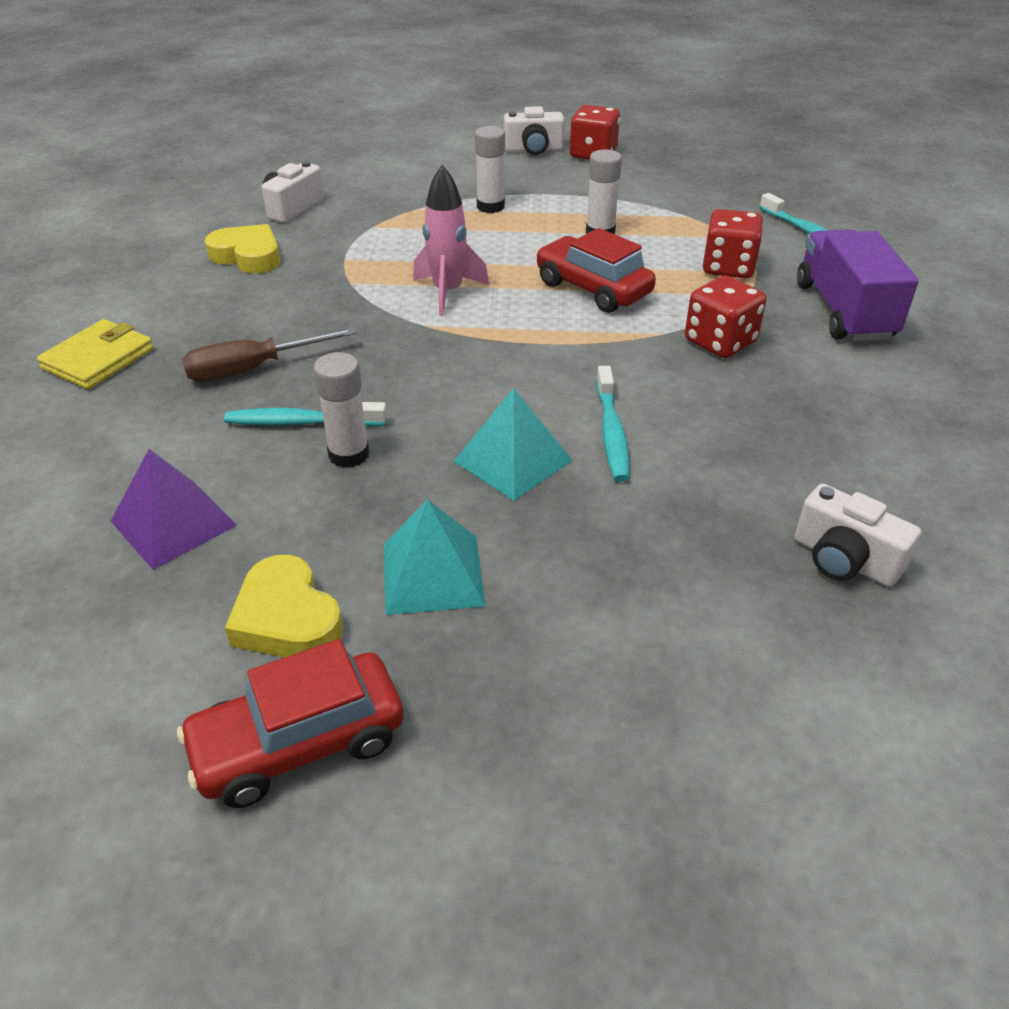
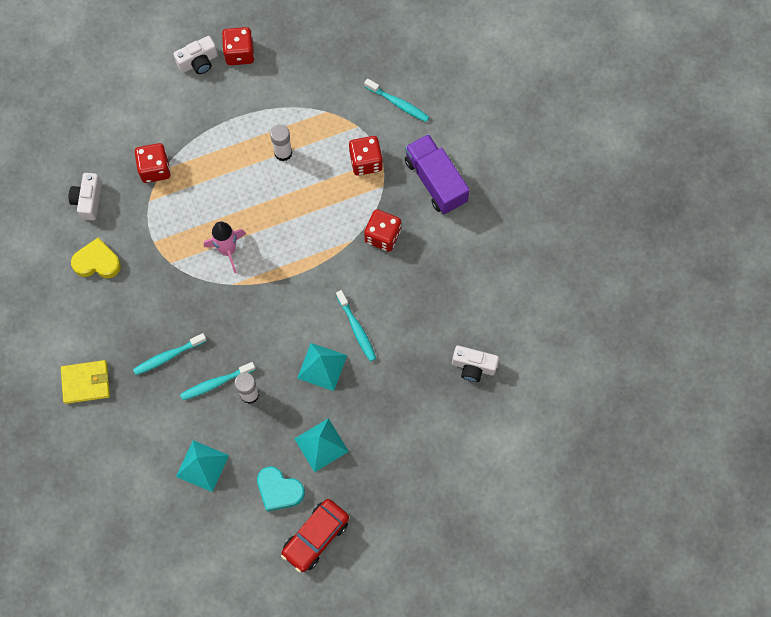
camera: 25 degrees left, 30 degrees up
(98, 359) = (86, 382): yellow wallet -> yellow wallet turned 75 degrees clockwise
(173, 523) = (202, 465): purple pyramid -> turquoise pyramid
(253, 369) = (168, 356): brown screwdriver -> turquoise toothbrush
(287, 618) = (279, 490): yellow heart -> turquoise heart
(405, 206) = (155, 169): none -> red dice
(490, 206) = (206, 149): white glue stick -> none
(593, 288) = (302, 214): red car -> none

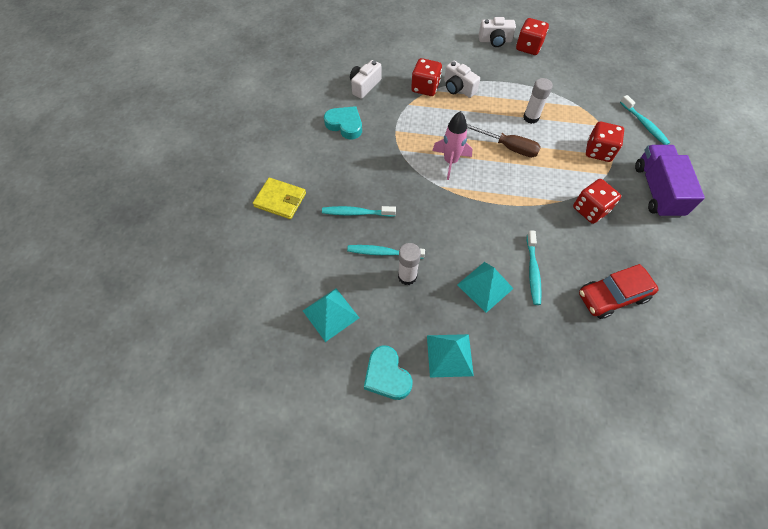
camera: 30 degrees right, 10 degrees down
(97, 262) = (345, 125): yellow heart -> turquoise heart
(277, 202) = (508, 147): none -> brown screwdriver
(315, 537) = (397, 443): red car -> red car (612, 296)
(473, 367) = (637, 362): white camera -> white camera (458, 88)

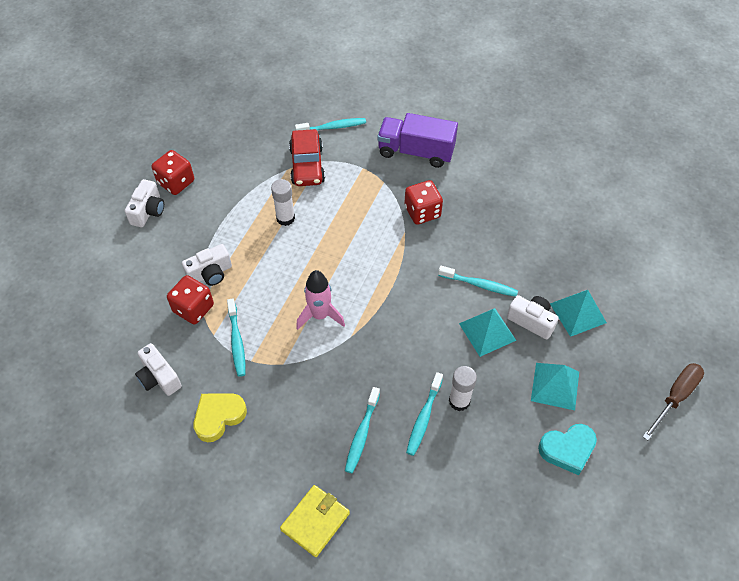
camera: 75 degrees left, 5 degrees down
(331, 314) = (488, 491): turquoise pyramid -> turquoise pyramid (578, 313)
(345, 125) = (218, 417): turquoise heart -> yellow heart
(407, 118) = (237, 342): none -> turquoise toothbrush
(508, 147) = (319, 253): brown screwdriver -> brown screwdriver (675, 397)
(512, 323) = (531, 321): none -> white camera
(598, 151) = (353, 177): red dice -> none
(612, 296) = (519, 232): red car -> red car (307, 165)

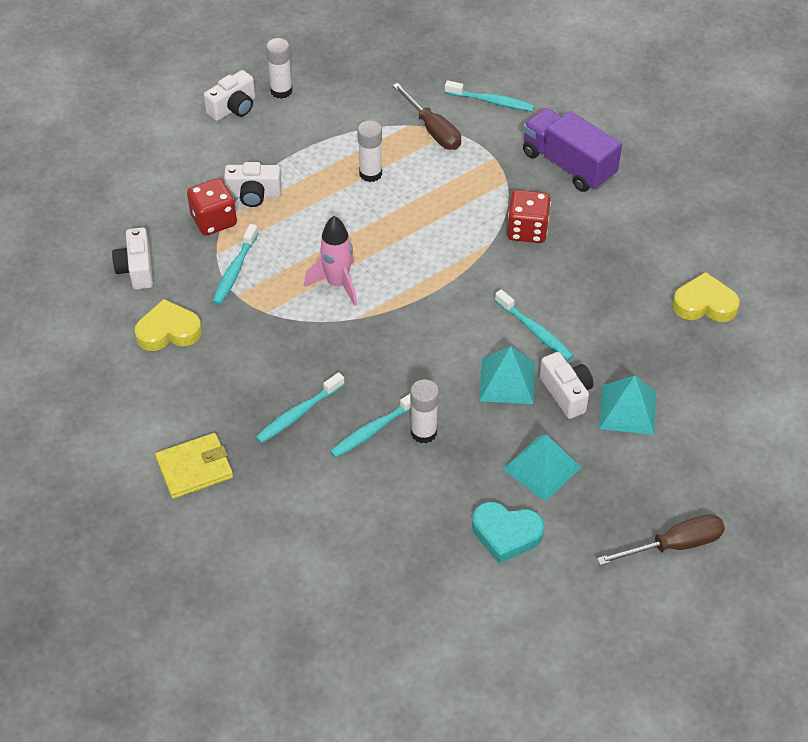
camera: 30 degrees right, 5 degrees down
(176, 182) = (281, 91): red dice -> white glue stick
(307, 165) = (433, 130): red car -> brown screwdriver
(570, 212) = (704, 304): none -> yellow heart

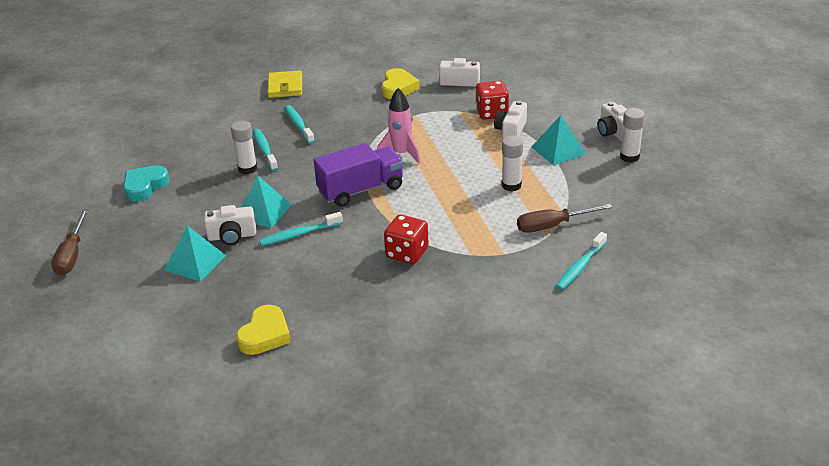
camera: 110 degrees right, 15 degrees down
(235, 271) = (438, 116): turquoise toothbrush -> none
(542, 468) = (180, 211): turquoise pyramid -> turquoise pyramid (558, 150)
(568, 165) = (475, 295): purple truck -> purple truck (361, 190)

